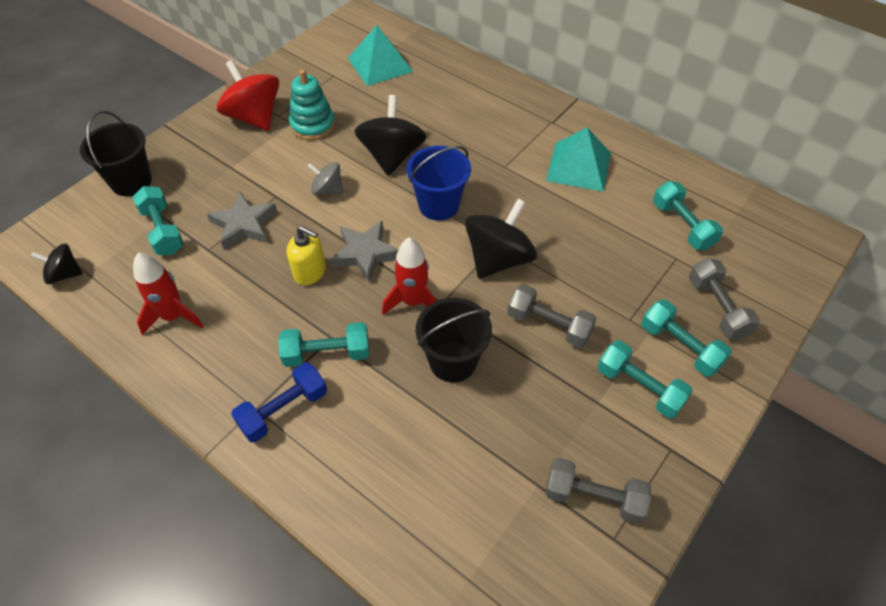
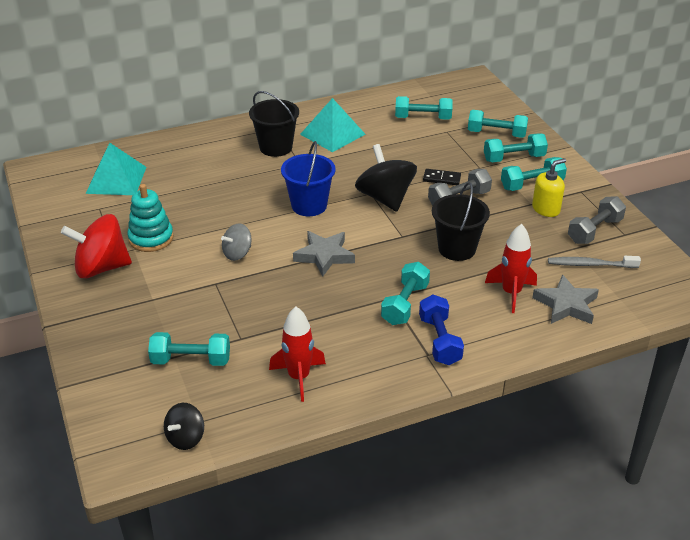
camera: 60 degrees left, 15 degrees down
(131, 181) = (104, 366): black bucket -> black bucket (276, 147)
(244, 224) = (231, 310): grey star -> grey star (566, 305)
(310, 272) = (318, 289): yellow soap dispenser -> yellow soap dispenser (546, 209)
(392, 156) = (234, 210): black spinning top -> none
(413, 302) = (391, 248): red rocket -> red rocket (511, 293)
(517, 518) = (590, 264): none -> grey toothbrush
(576, 293) = (441, 178): none -> black domino
(717, 308) = (496, 134): grey dumbbell -> turquoise dumbbell

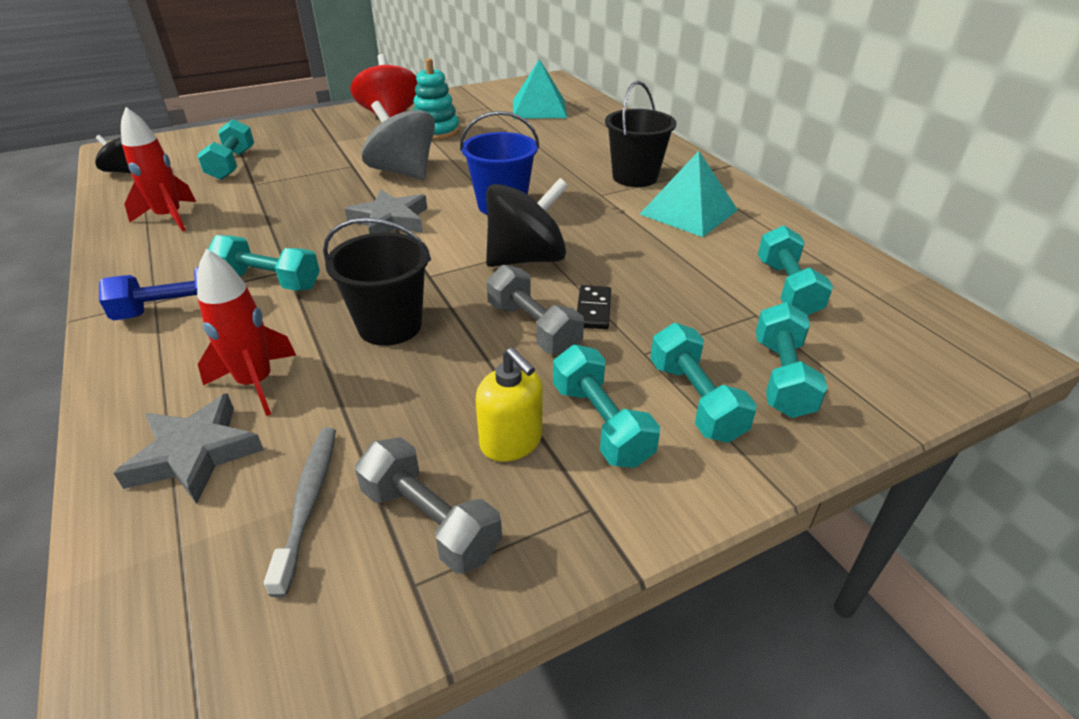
camera: 85 degrees right, 0 degrees up
(237, 253) = (403, 172): grey spinning top -> grey spinning top, size x1.82

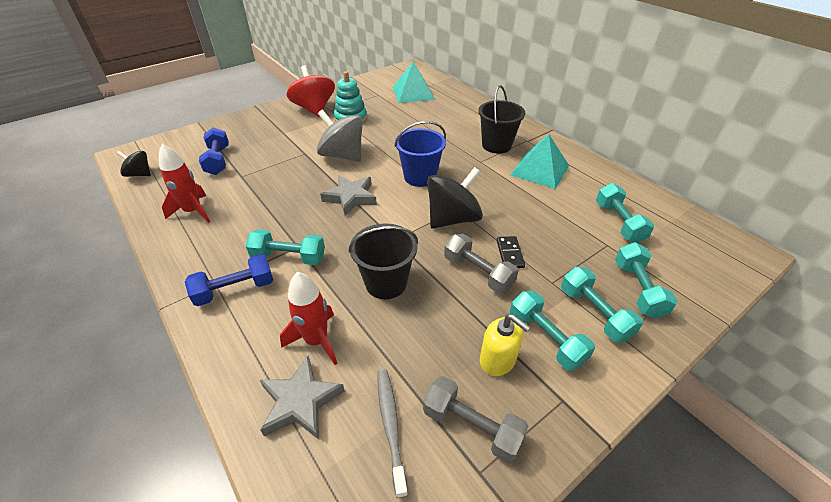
camera: 10 degrees left, 5 degrees up
(232, 164) = (218, 160): turquoise dumbbell -> blue dumbbell

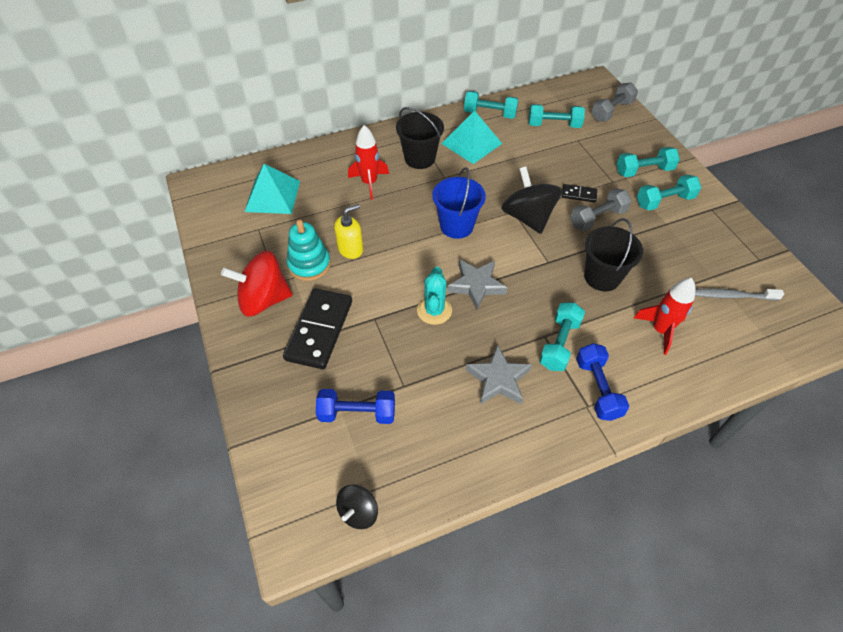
camera: 75 degrees left, 10 degrees up
(193, 211) = (464, 435): red rocket -> red rocket (369, 183)
(290, 133) = (319, 330): none -> black domino
(300, 402) = (715, 345): grey star -> grey star (498, 379)
(317, 179) = (434, 310): none -> turquoise cactus
(342, 155) = (393, 283): grey spinning top -> none
(472, 426) = (730, 255): grey dumbbell -> grey dumbbell (611, 111)
(498, 360) = (681, 230): yellow soap dispenser -> yellow soap dispenser (350, 249)
(638, 289) = (624, 143): turquoise dumbbell -> turquoise dumbbell (489, 114)

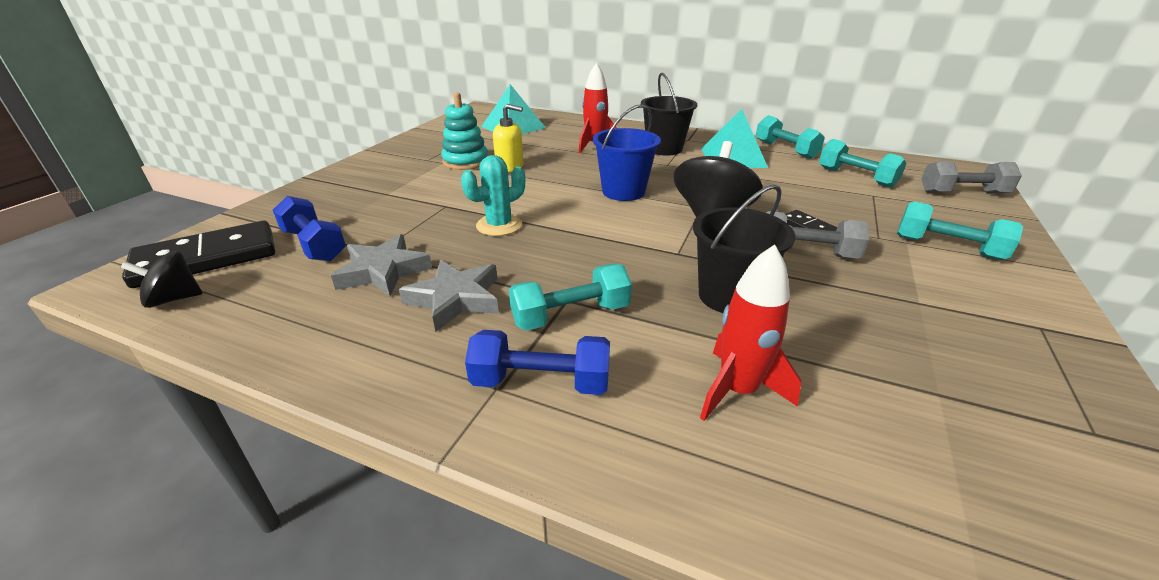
camera: 45 degrees right, 20 degrees down
(264, 299) = (402, 163): red spinning top -> none
(319, 330) = (398, 192): black domino -> black domino (207, 258)
(476, 285) = (568, 231): grey star -> grey star (383, 271)
(597, 388) = (541, 382): blue dumbbell -> blue dumbbell turned 60 degrees clockwise
(664, 201) = (947, 283): turquoise dumbbell -> none
(732, 296) = (953, 438): grey toothbrush -> none

